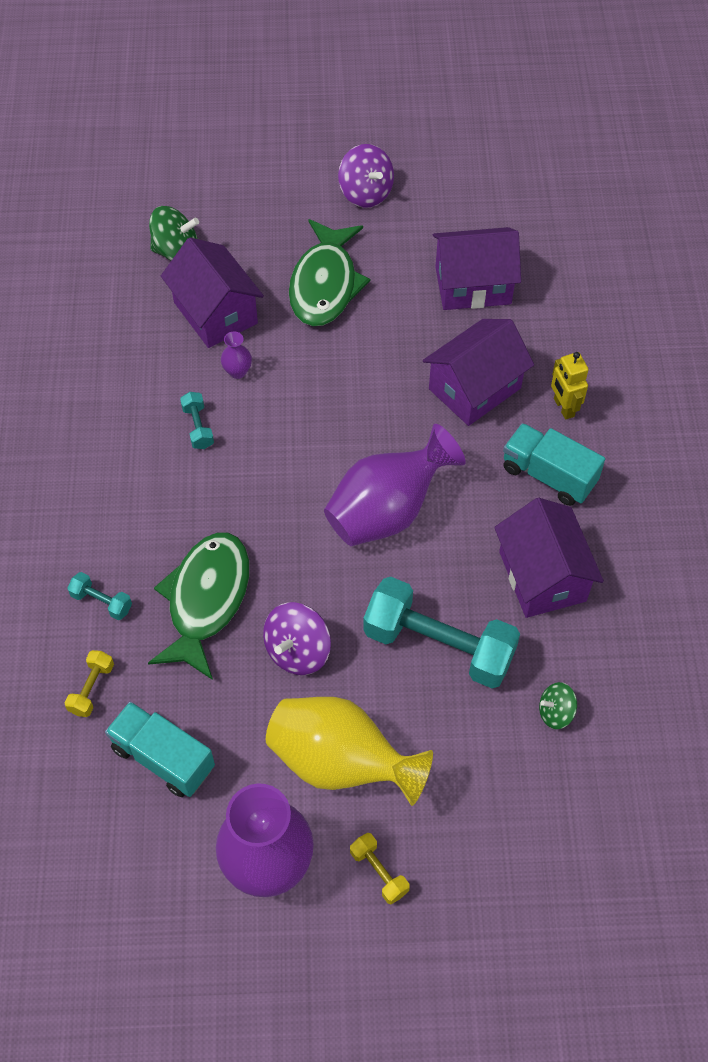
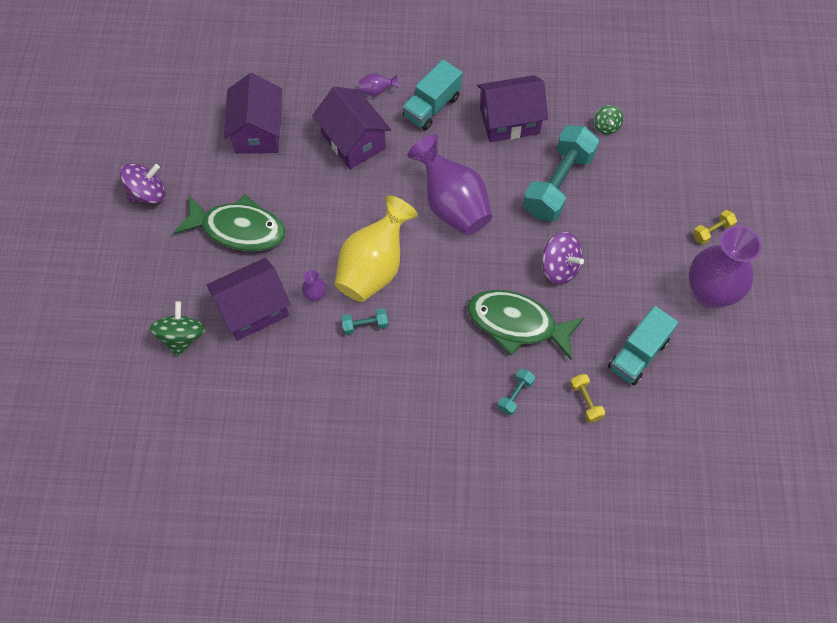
camera: 85 degrees left, 5 degrees up
(92, 689) = (585, 401): yellow dumbbell -> yellow dumbbell turned 45 degrees clockwise
(341, 763) = (640, 247): yellow vase -> yellow vase (374, 267)
(563, 407) = (377, 91): yellow robot -> purple vase

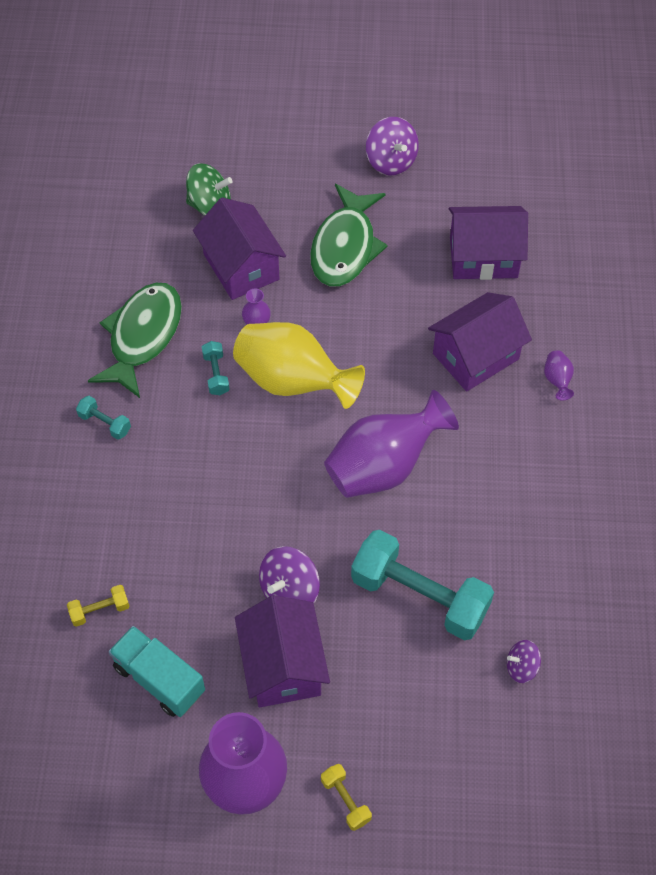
camera: 90 degrees right, 5 degrees down
(432, 107) = (537, 444): turquoise truck -> none
(509, 121) = (521, 539): purple house -> purple house (283, 665)
(515, 395) = (115, 531): turquoise dumbbell -> turquoise dumbbell (105, 423)
(517, 324) = (210, 536): green fish -> green fish (142, 336)
(606, 126) = (521, 667): green spinning top -> purple spinning top

